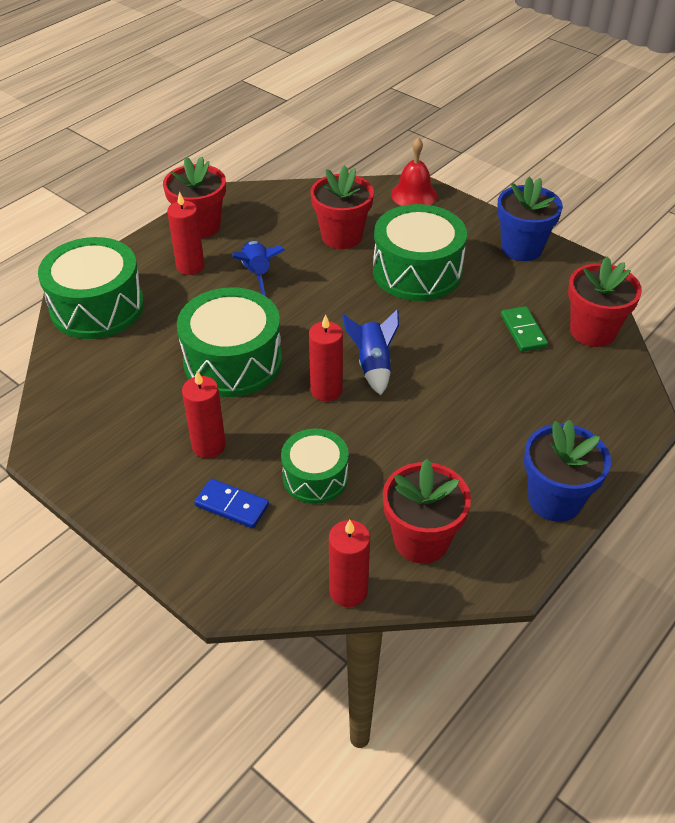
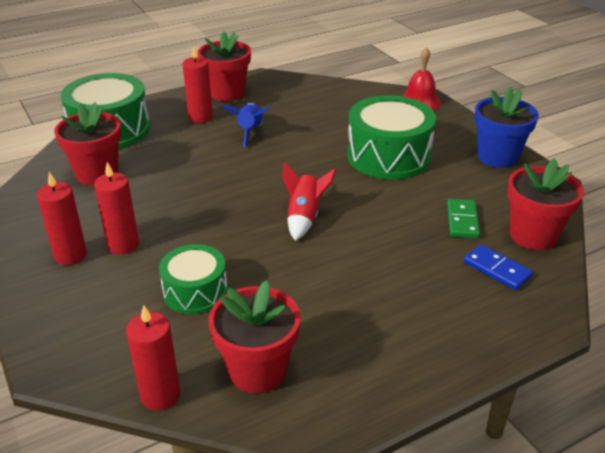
camera: 20 degrees right, 10 degrees down
(232, 505) = (109, 295): blue domino -> blue domino (497, 269)
(233, 361) = (187, 188): green drum -> none
(326, 390) = (250, 227): red candle -> red candle (70, 255)
(341, 236) = (338, 120): red flower pot -> red flower pot (97, 174)
(373, 365) = (304, 217): blue rocket -> red rocket
(555, 500) = (413, 371): blue flower pot -> none

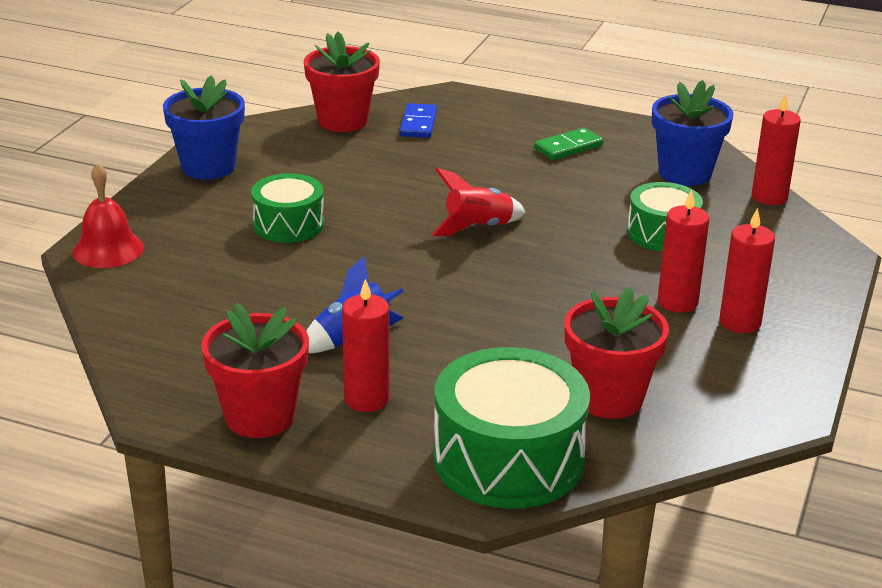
camera: 130 degrees left, 5 degrees down
(257, 370) = (685, 173): red flower pot -> blue flower pot
(388, 156) = (288, 224): green drum -> green drum, size x0.60
(462, 221) = (364, 154): green domino -> green domino (568, 147)

